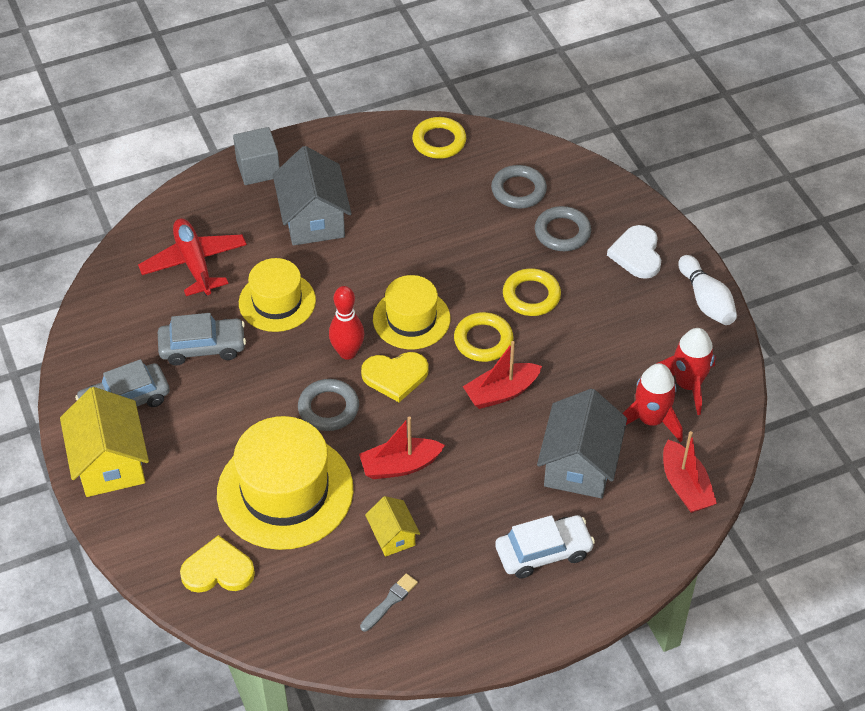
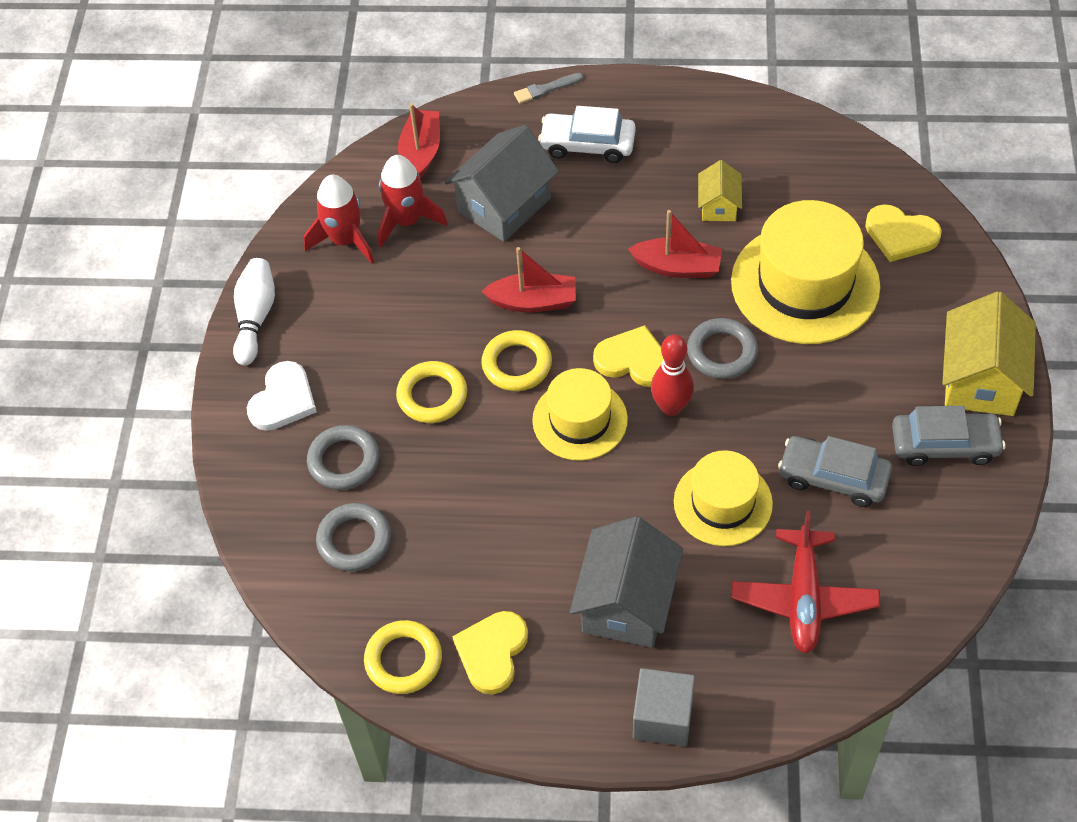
camera: 150 degrees left, 5 degrees up
(385, 164) = (492, 652): none -> yellow heart
(390, 601) = (749, 153): grey brush -> grey brush (546, 89)

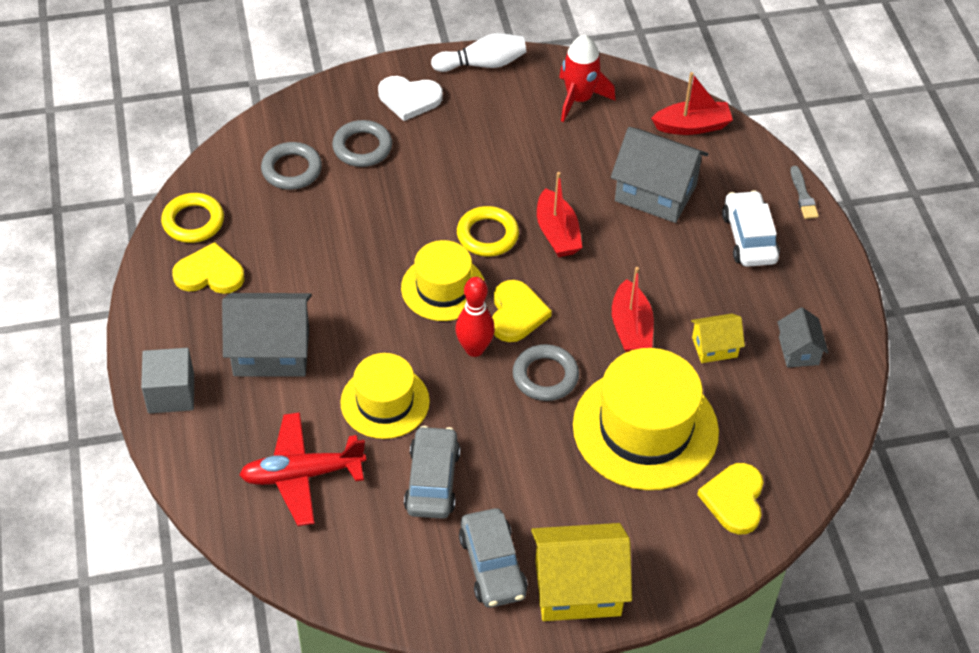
camera: 70 degrees right, 5 degrees down
(407, 221) = (614, 133): red rocket -> none
(432, 396) = (439, 187): yellow ring -> none
(546, 89) = (803, 195): grey brush -> grey brush turned 150 degrees counterclockwise
(739, 143) = (798, 351): none -> grey house

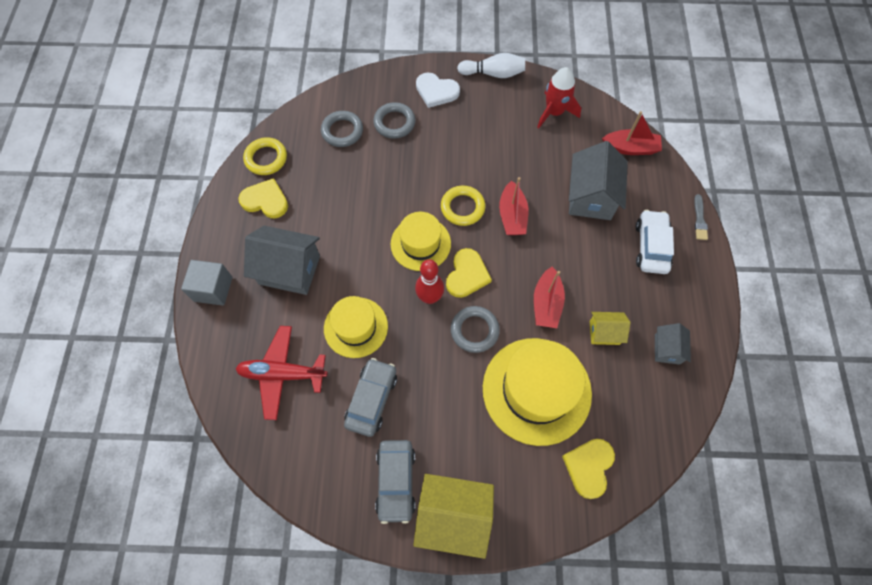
camera: 15 degrees right, 15 degrees up
(655, 193) = (591, 197): grey house -> grey house turned 60 degrees clockwise

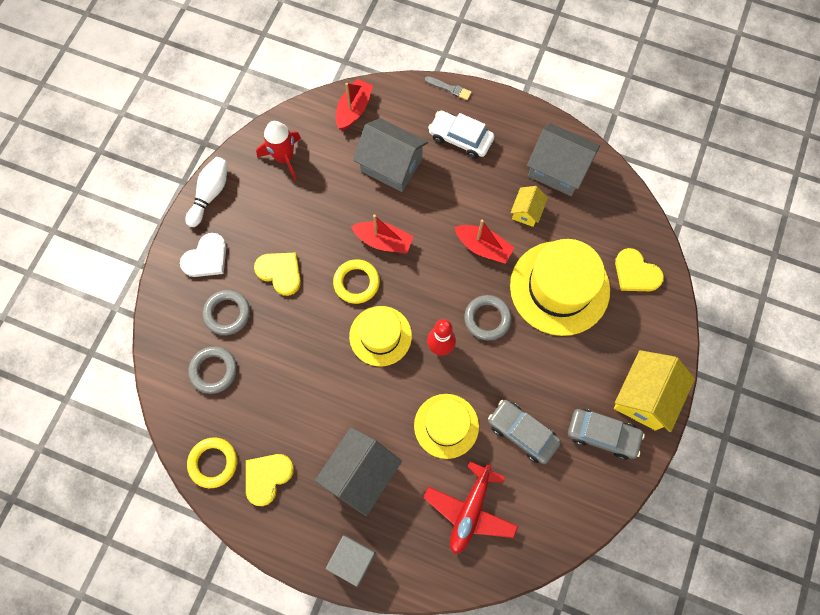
camera: 70 degrees left, 5 degrees up
(467, 275) = (429, 305): yellow heart -> yellow heart (280, 273)
(667, 349) = (557, 170): grey house -> grey house, size x1.86

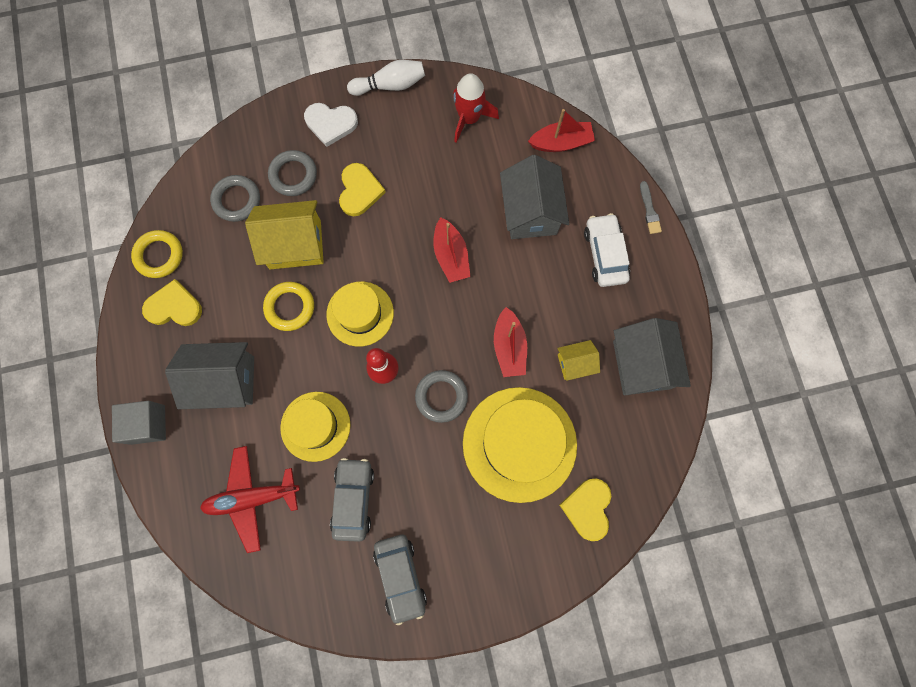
camera: 55 degrees right, 5 degrees up
(356, 283) = (395, 260): yellow ring -> yellow ring (290, 307)
(644, 396) = (466, 594): yellow house -> yellow house (295, 244)

